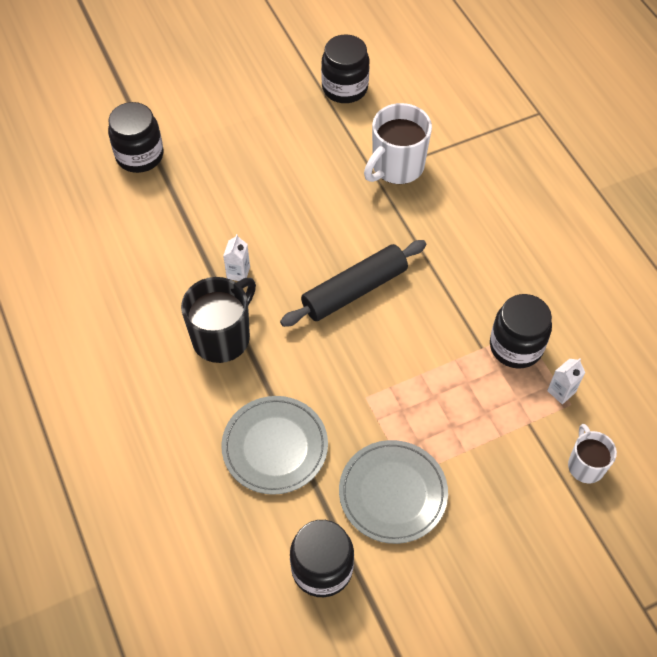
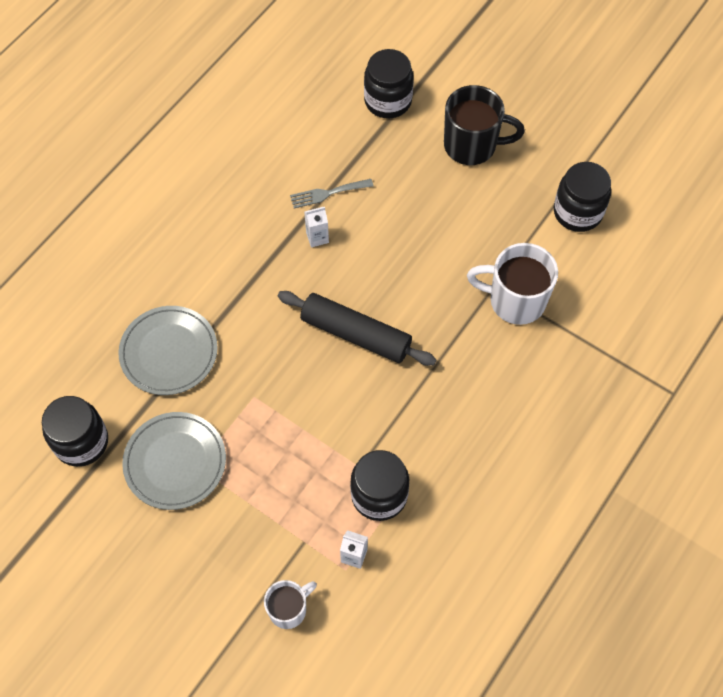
camera: 60 degrees right, 5 degrees up
(199, 244) = (327, 193): none -> grey fork
(222, 337) = (248, 260): black mug -> black mug (472, 145)

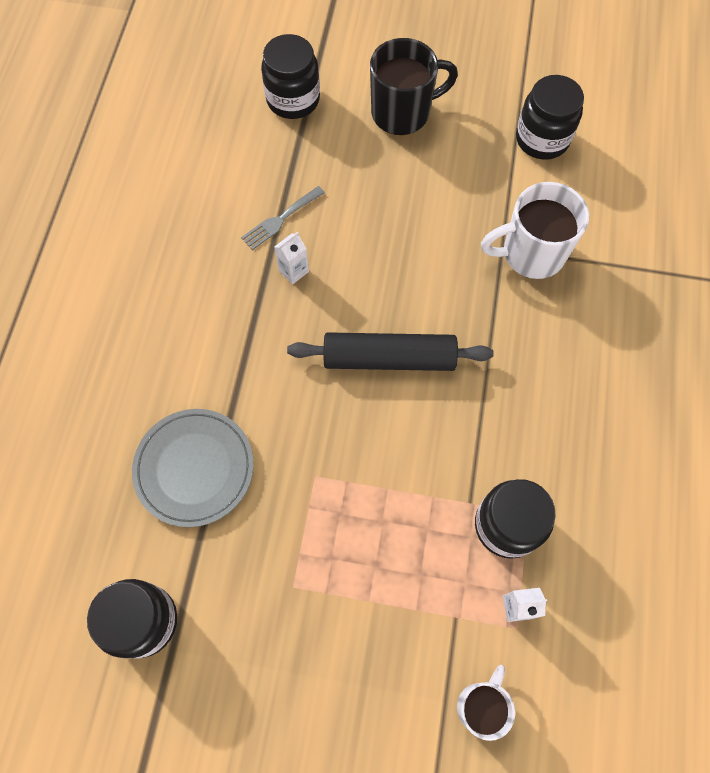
camera: 25 degrees left, 5 degrees up
(175, 462) = (265, 593): grey plate -> none

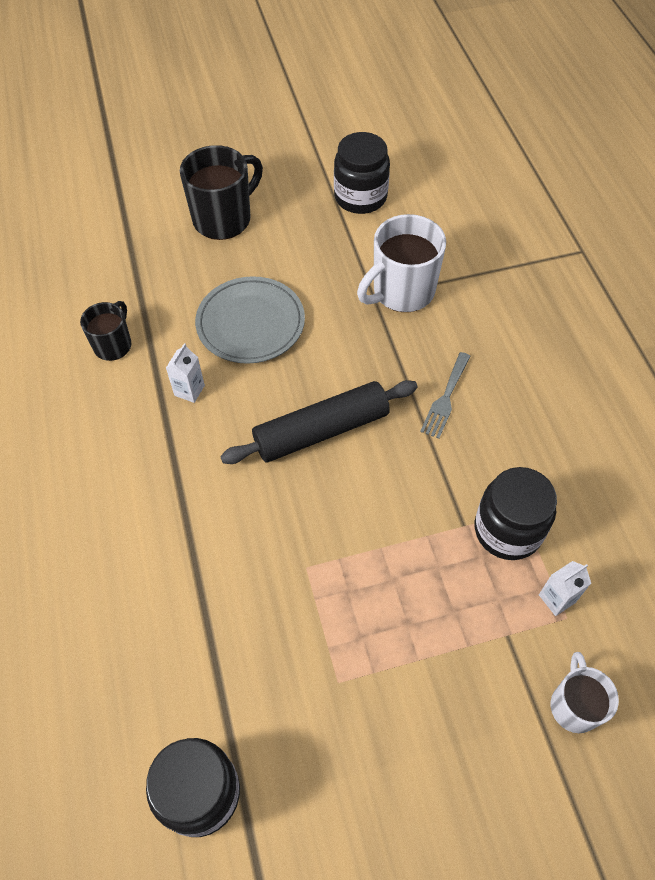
camera: 25 degrees left, 10 degrees down
(194, 468) = (180, 614): grey plate -> grey plate (250, 323)
(249, 200) = (113, 345): none -> black mug
(280, 220) = (153, 351): grey fork -> grey fork (445, 398)
(293, 99) = (113, 243): black jar -> none

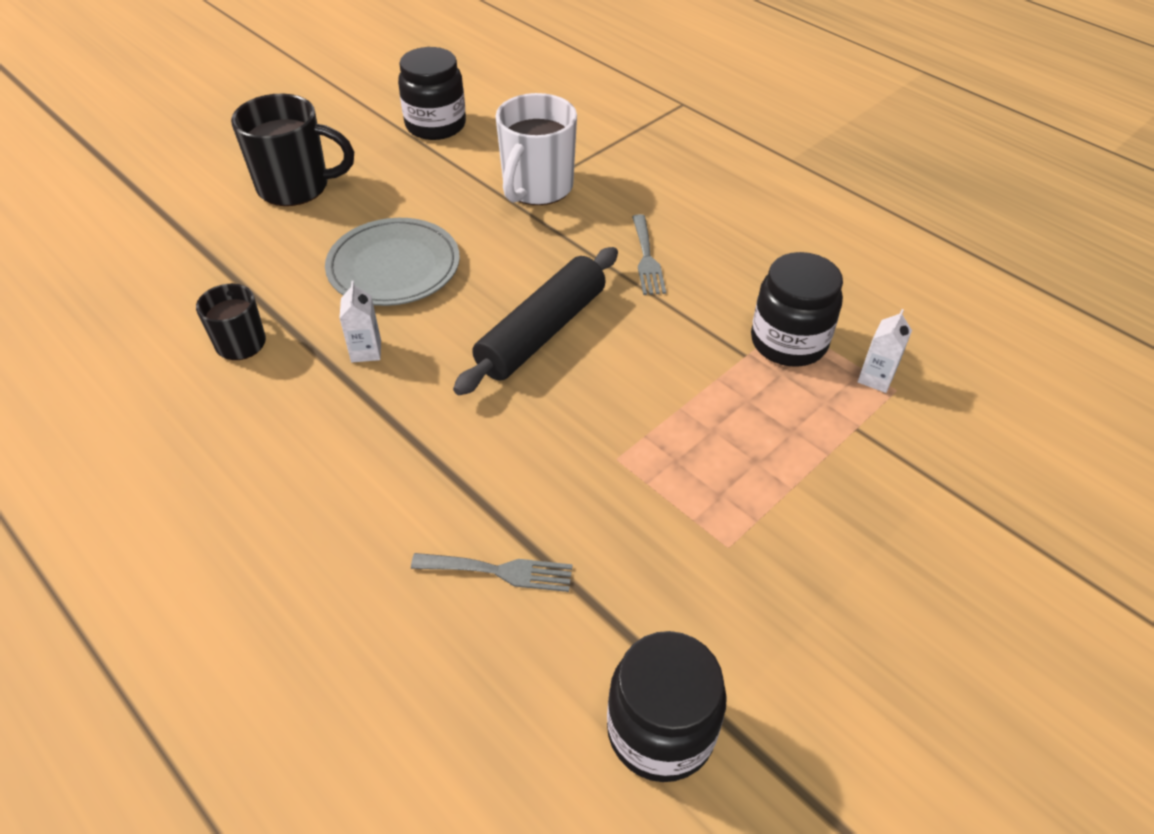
camera: 30 degrees left, 10 degrees down
(172, 616) = (500, 571): none -> grey fork
(224, 219) = (296, 187): black mug -> black mug turned 75 degrees clockwise
(574, 705) = (960, 458): white mug -> none

